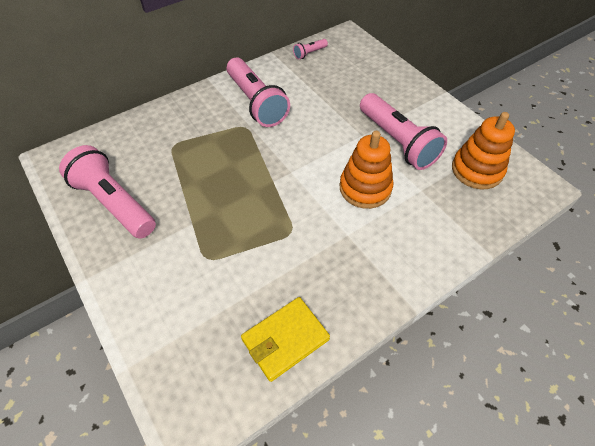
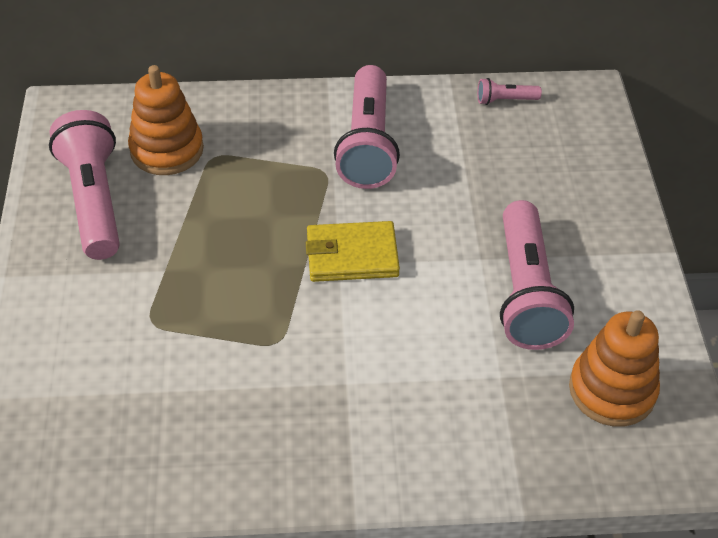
camera: 30 degrees right, 5 degrees down
(285, 339) = (170, 465): yellow wallet -> yellow wallet (352, 255)
(365, 188) = (422, 334): orange stacking toy -> orange stacking toy (167, 150)

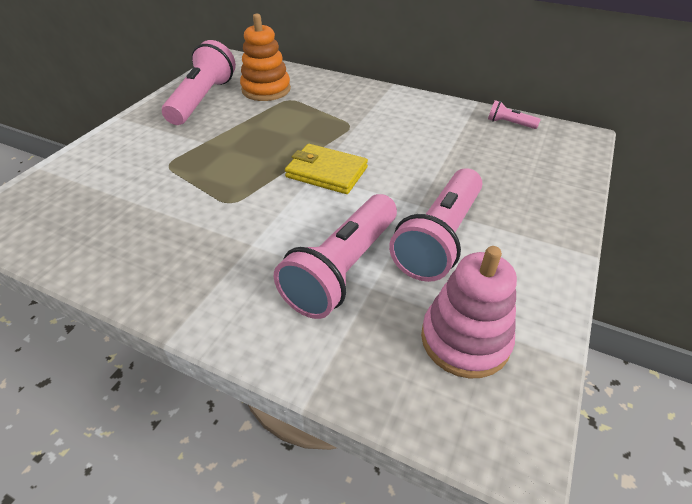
camera: 30 degrees right, 5 degrees down
(368, 144) = (391, 119): pink flashlight -> pink flashlight (342, 269)
(612, 390) = (465, 339): orange stacking toy -> pink stacking toy

